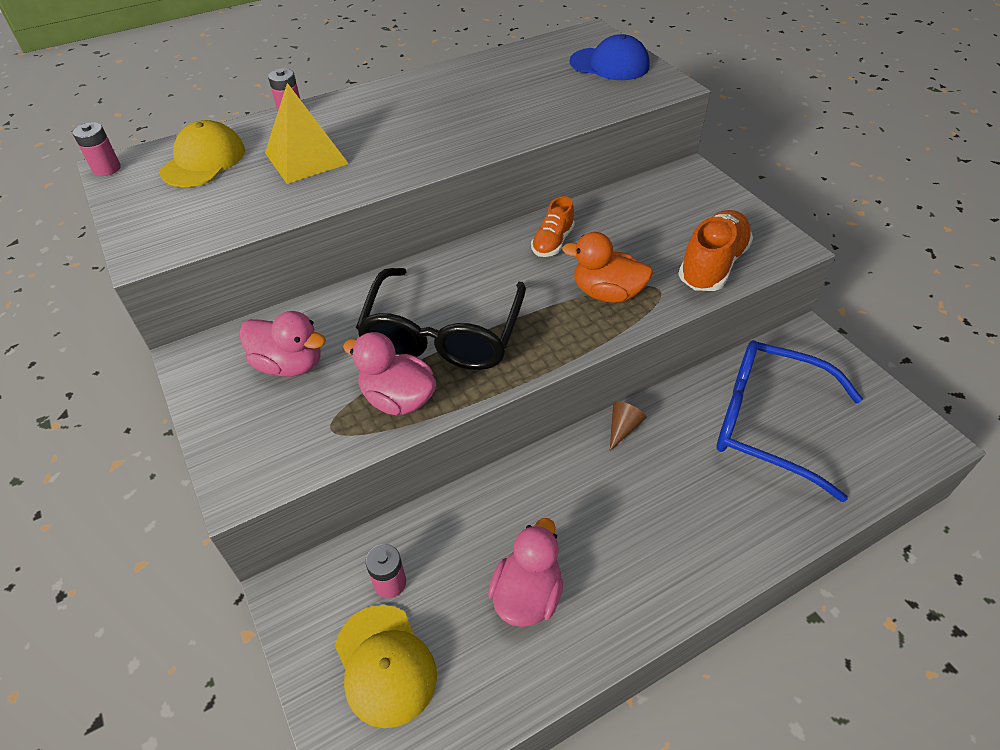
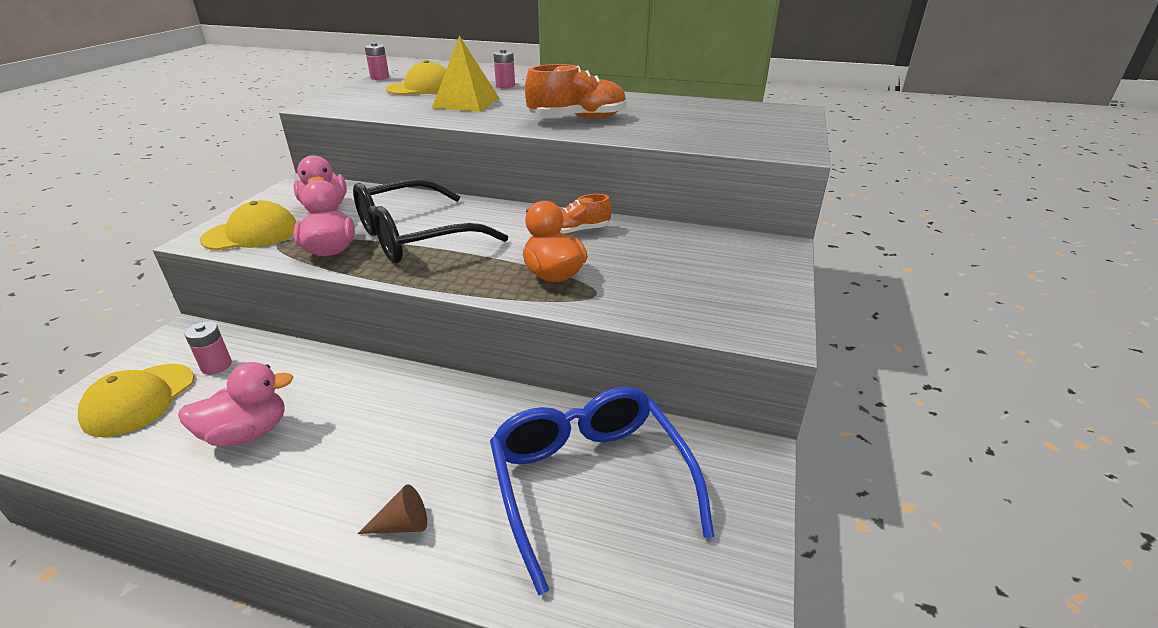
camera: 45 degrees right, 15 degrees down
(280, 442) = (251, 234): none -> yellow cap
(609, 64) = (769, 127): blue cap -> none
(623, 428) = (477, 395): brown cone -> brown cone (402, 525)
(712, 265) = (671, 305): orange shoe -> orange shoe (577, 119)

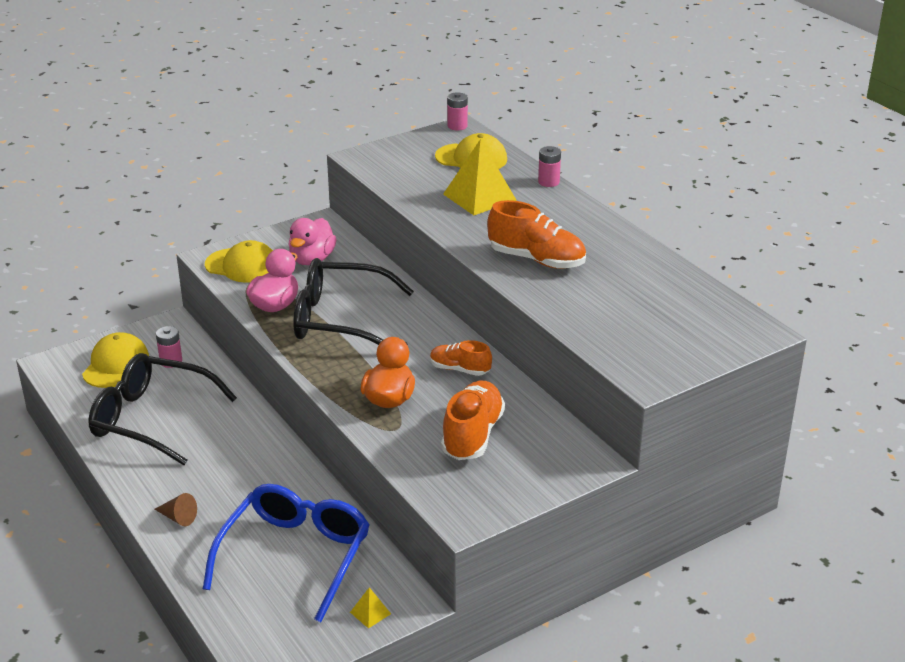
camera: 40 degrees right, 0 degrees up
(139, 399) = (116, 365): yellow cap -> yellow cap turned 135 degrees clockwise
(247, 433) = (151, 419): pink duck -> black glasses
(666, 269) = (472, 435): none -> orange shoe
(737, 491) = (370, 613): none -> yellow pyramid

